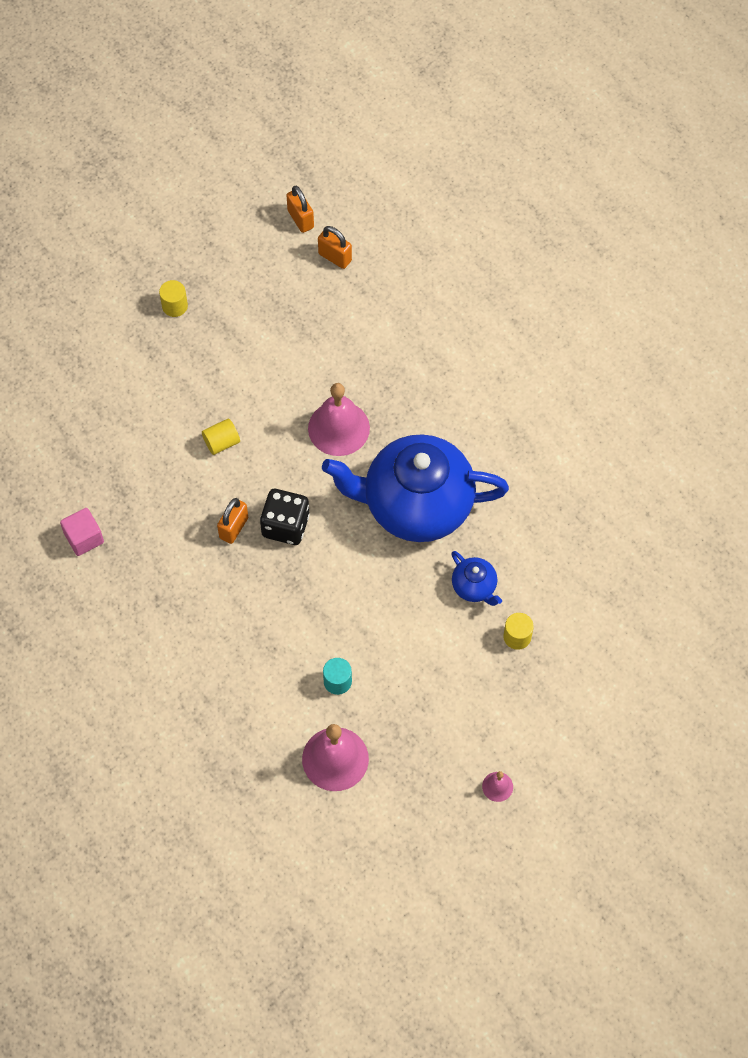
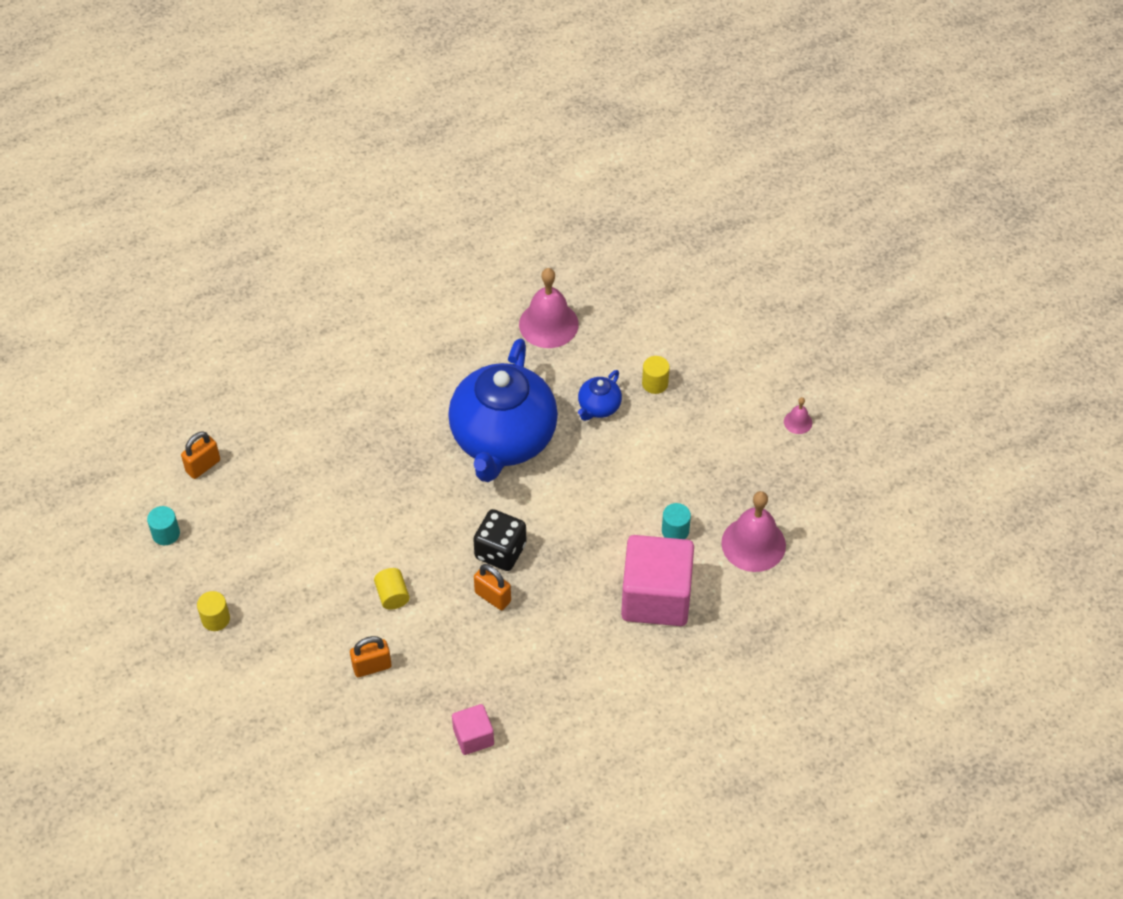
camera: 80 degrees left, 10 degrees down
(256, 246) = (166, 534): none -> turquoise cylinder
(257, 674) = (656, 597): none -> pink cube
(300, 219) = (146, 489): orange padlock -> orange padlock (372, 666)
(338, 428) = (403, 491): pink bell -> pink bell (548, 324)
(474, 587) = (598, 407): blue teapot -> blue teapot turned 150 degrees clockwise

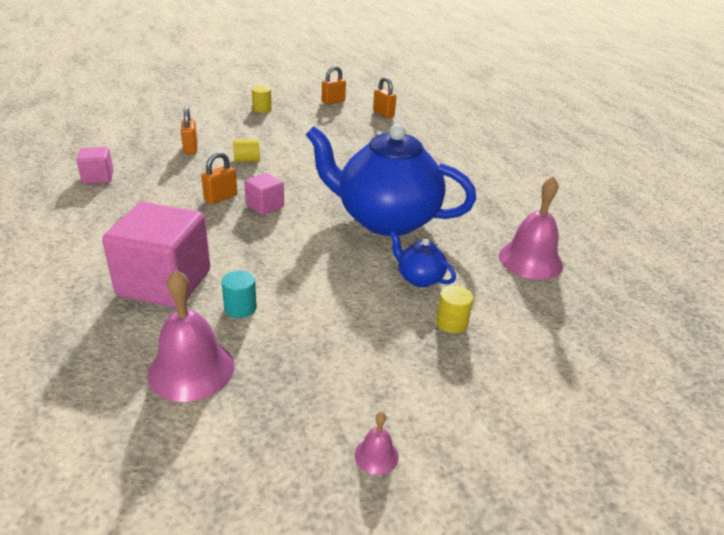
camera: 95 degrees right, 20 degrees down
(166, 534) = (333, 102): turquoise cylinder -> orange padlock
(500, 551) = (265, 206): black dice -> pink cube

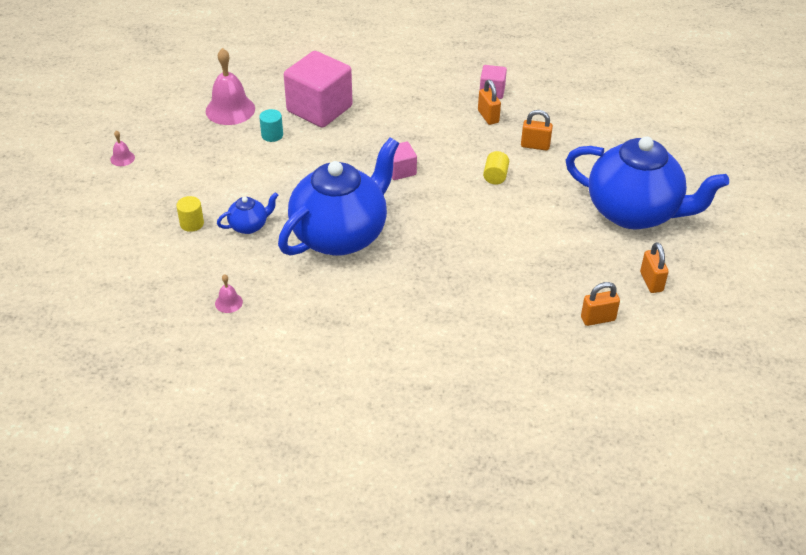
camera: 115 degrees right, 10 degrees up
(221, 198) = (426, 149): orange padlock -> orange padlock (488, 116)
(262, 109) = (634, 212): yellow cylinder -> blue teapot
(530, 260) = (228, 302): pink bell -> pink bell, size x0.46

